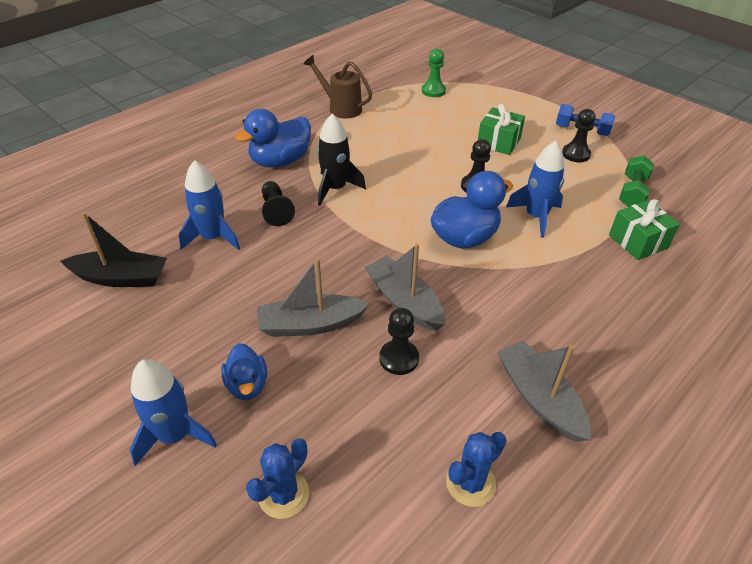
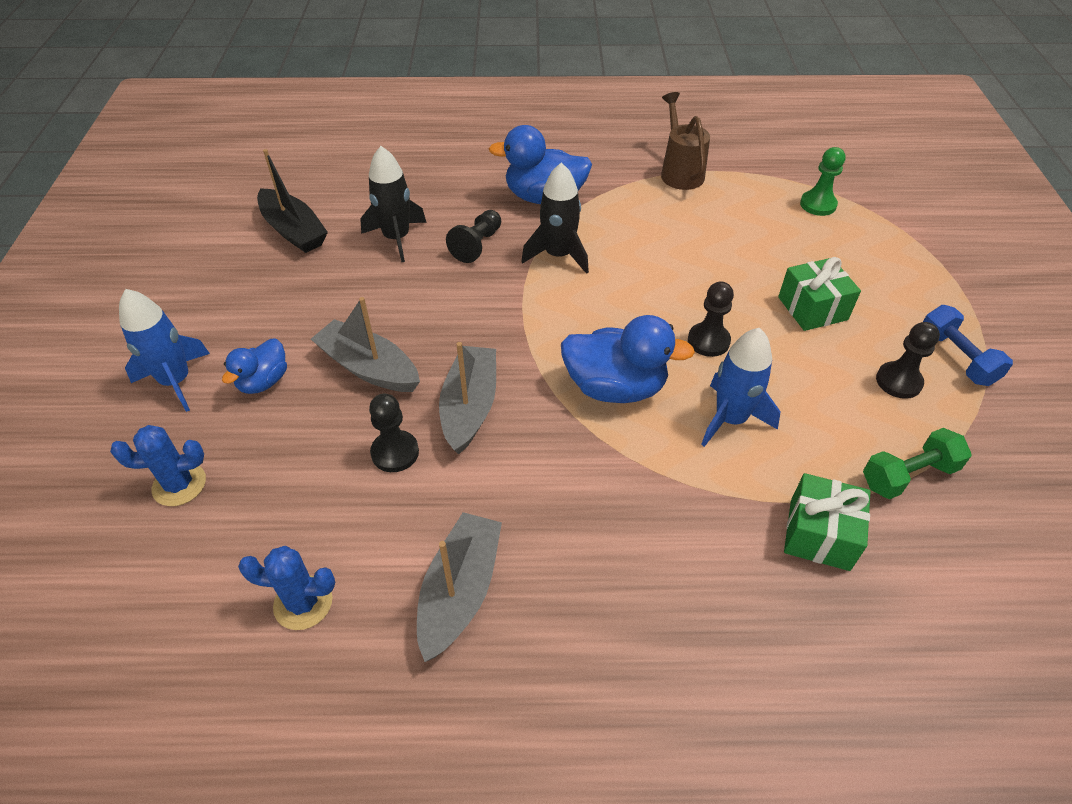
camera: 45 degrees right, 5 degrees up
(213, 238) = (396, 238): blue rocket -> black rocket

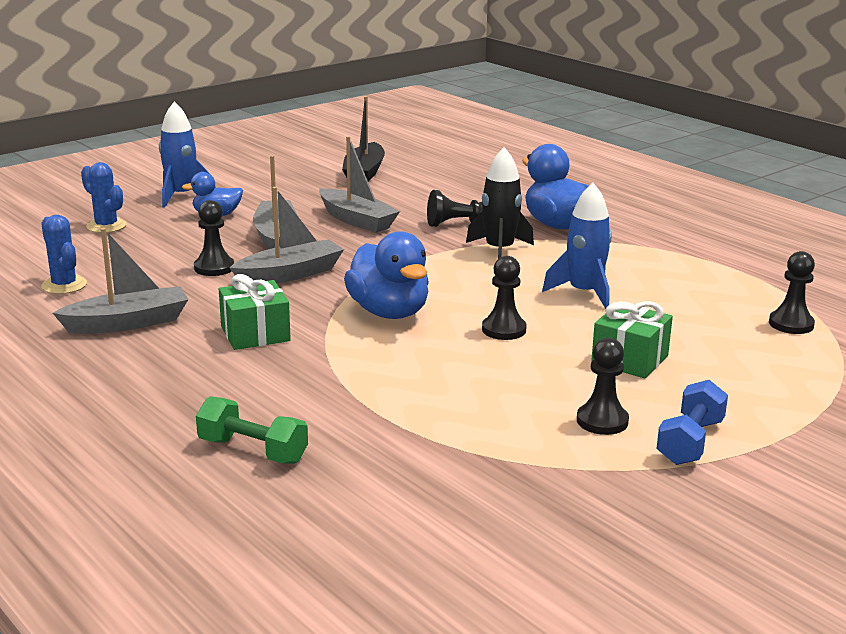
camera: 50 degrees right, 25 degrees down
(396, 238) = (414, 200): black rocket -> none
(398, 296) = (357, 220): none -> grey boat
(680, 172) = (704, 258): brown watering can -> none
(730, 419) = (427, 362): blue rocket -> blue rocket (584, 293)
(818, 204) = (791, 324): green pawn -> black pawn
(819, 534) = (354, 430): green gift -> green gift (255, 334)
(908, 475) = (484, 453): green dumbbell -> green dumbbell (252, 451)

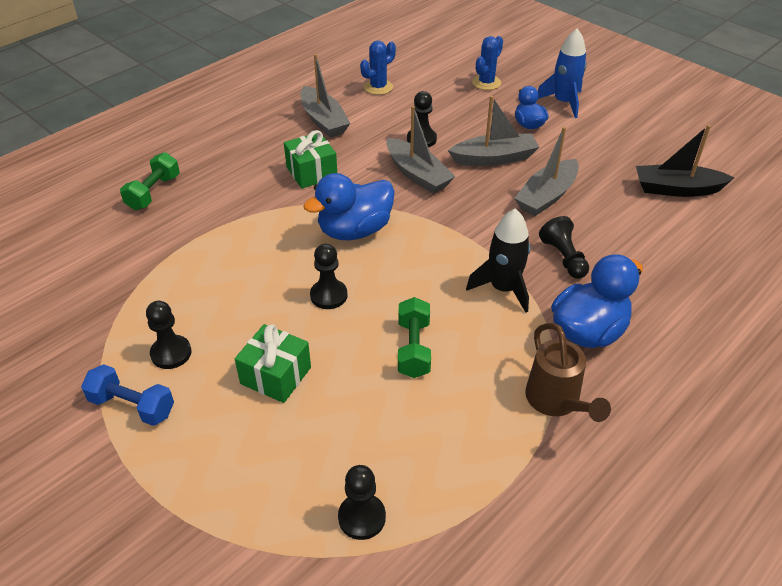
camera: 85 degrees right, 20 degrees up
(584, 293) = (413, 348): blue rocket -> green dumbbell
(643, 245) = (556, 401): none -> brown watering can

